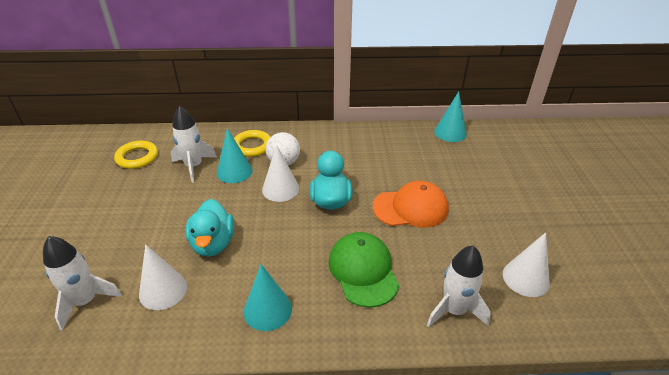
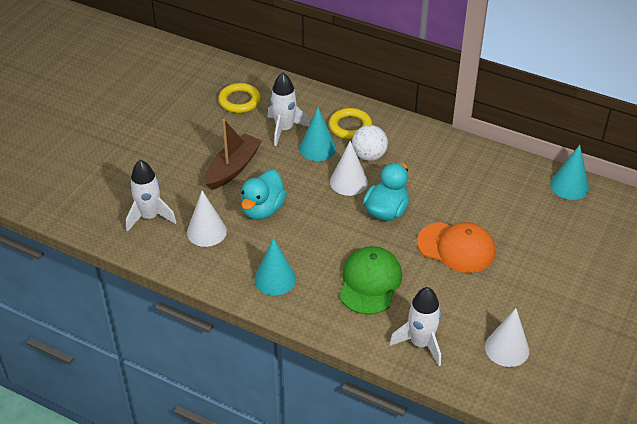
camera: 30 degrees right, 5 degrees up
(160, 216) = (233, 168): none -> brown boat

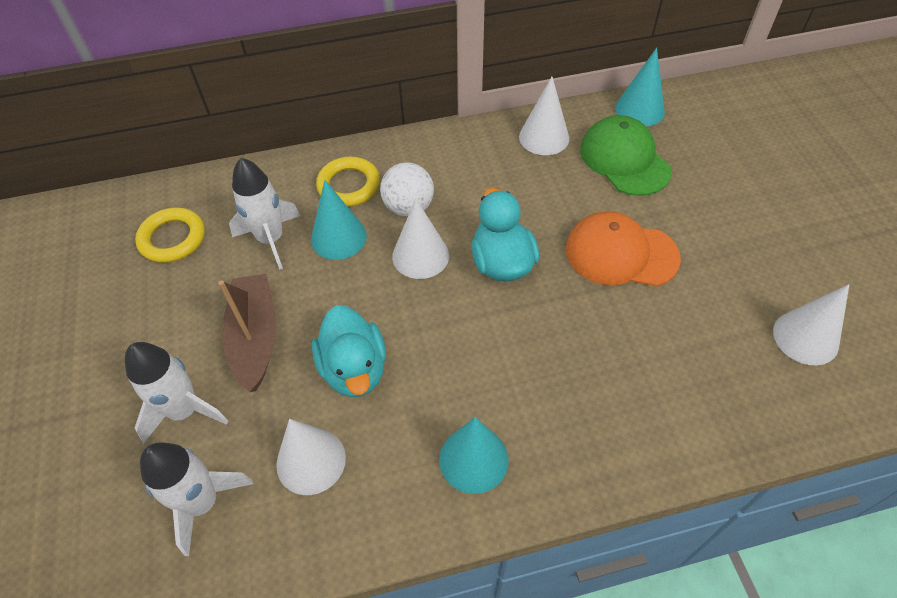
camera: 40 degrees left, 10 degrees up
(370, 282) = (585, 370): green cap -> green cap (624, 159)
(420, 343) = (725, 406): white rocket -> white rocket (184, 410)
(456, 247) = (621, 253): orange cap -> orange cap turned 150 degrees counterclockwise
(488, 166) = (544, 137): none -> white cone

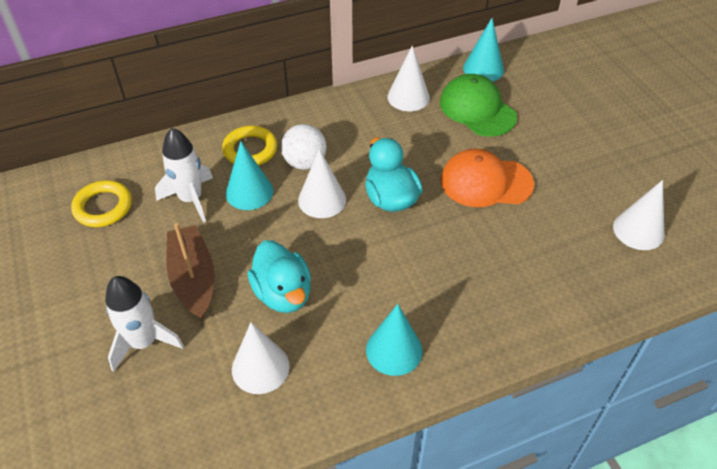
camera: 10 degrees left, 5 degrees down
(203, 502) = (175, 410): white rocket -> none

